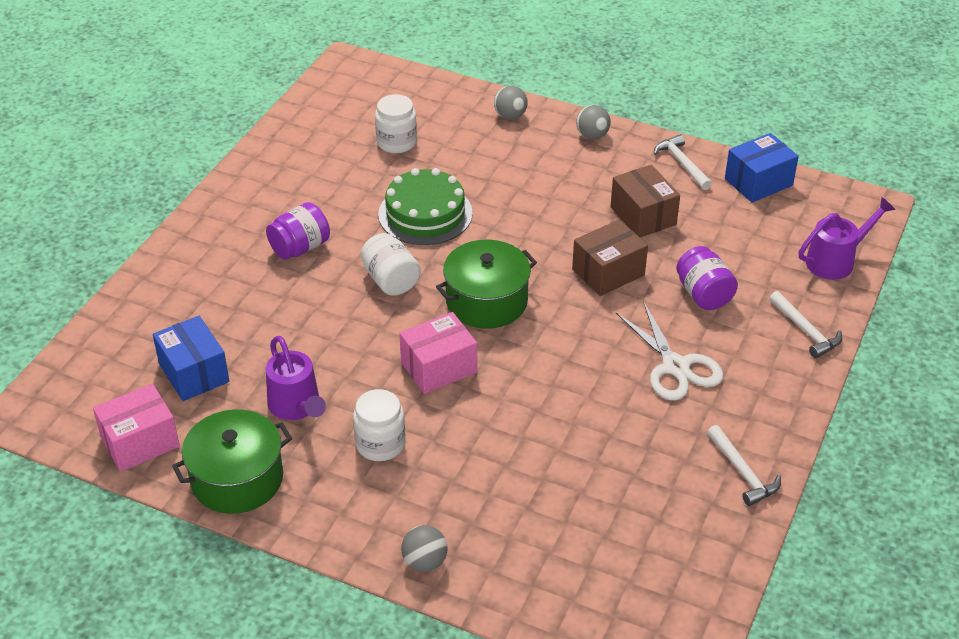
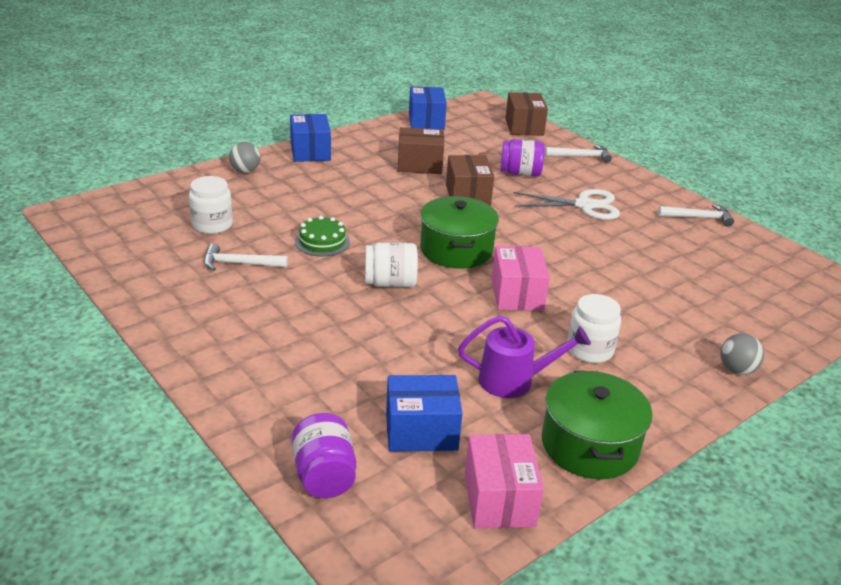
camera: 65 degrees left, 10 degrees down
(300, 248) = (299, 314): purple jar -> purple jar (324, 475)
(425, 214) = (322, 241): green cake -> green cake, size x0.61
(592, 136) = (310, 151): grey ball -> blue box
(682, 163) = (379, 135): white hammer -> white hammer (239, 264)
(836, 260) = (524, 127): purple watering can -> brown box

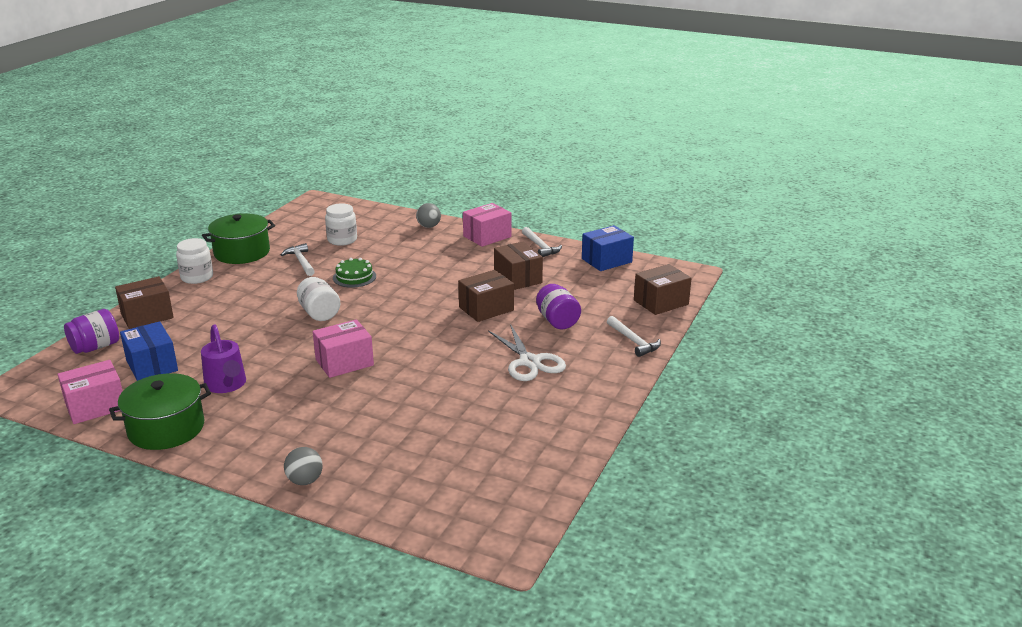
camera: 65 degrees right, 5 degrees down
(269, 411) = (147, 316): none -> brown box
(310, 151) = (487, 236): blue box -> pink box
(456, 250) = (390, 325): green pot -> green pot (242, 252)
(590, 350) = (287, 407): white jar -> white jar (197, 277)
(698, 217) = (574, 424): white hammer -> white hammer (540, 247)

